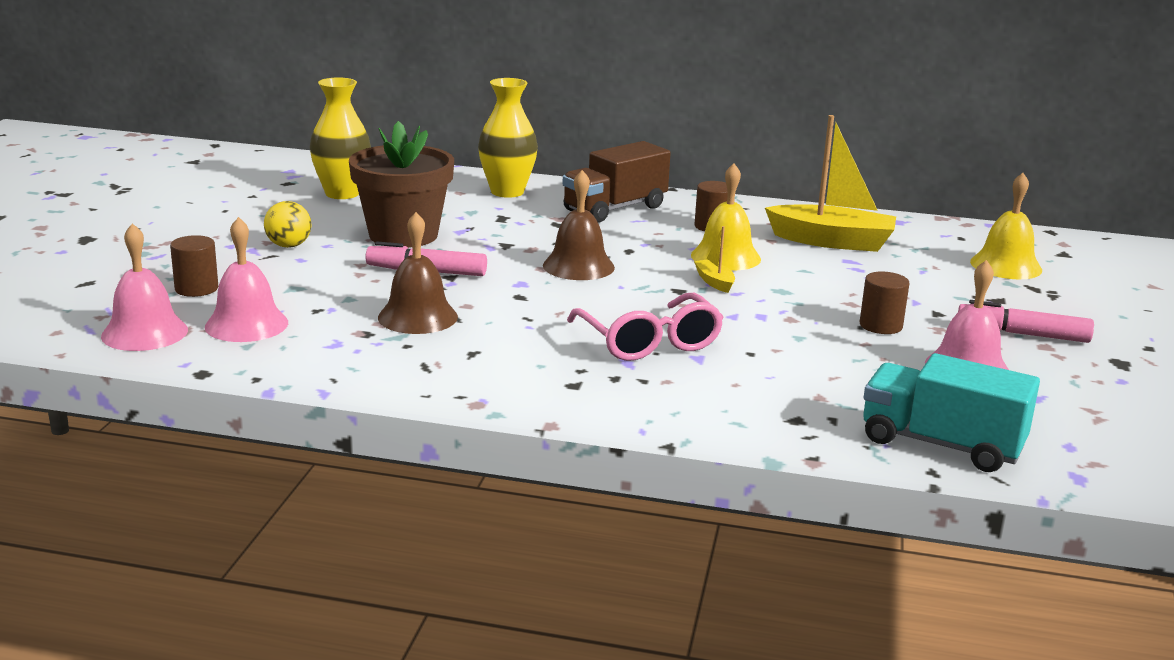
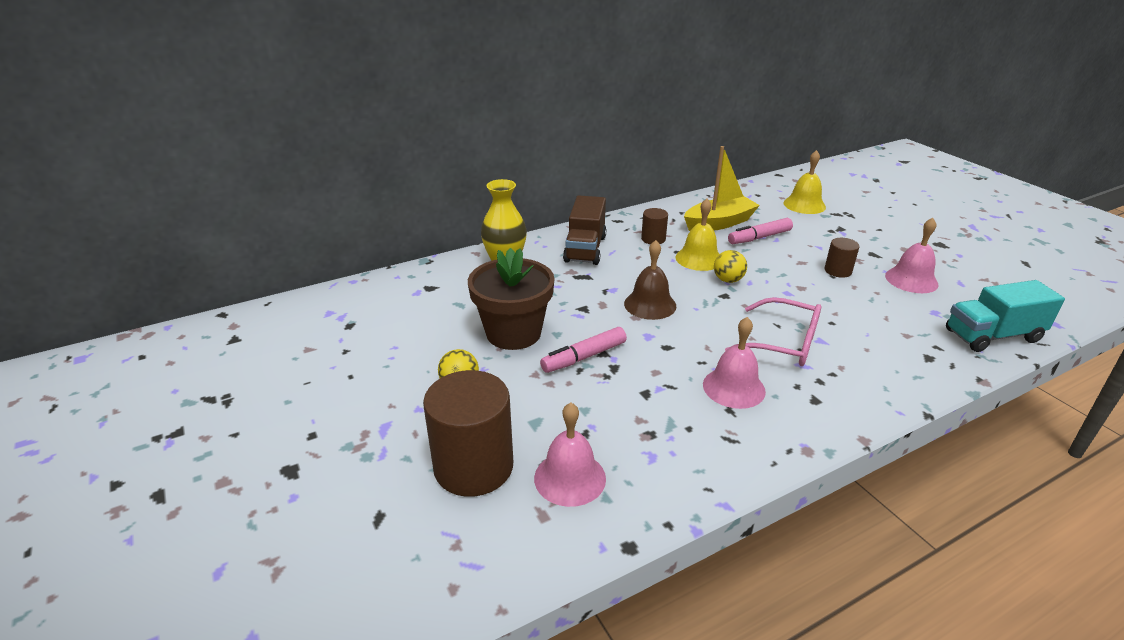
camera: 40 degrees left, 10 degrees up
(144, 333) = (519, 538): pink bell -> pink bell (733, 387)
(196, 289) = (473, 467): brown cylinder -> brown cylinder, size x2.06
(342, 193) = (407, 316): yellow vase -> none
(417, 317) = (650, 399): brown bell -> none
(714, 282) = (728, 280): yellow boat -> yellow ball
(1022, 334) = (886, 246): pink marker -> pink marker (759, 237)

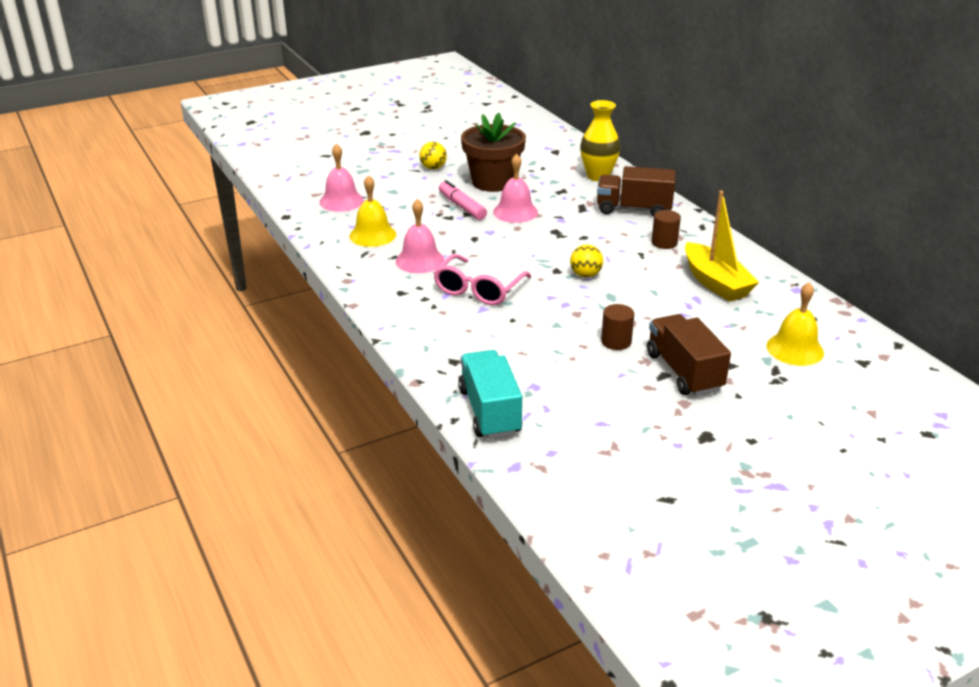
camera: 90 degrees right, 0 degrees up
(473, 467) = (357, 175): brown cylinder -> none
(650, 304) = (537, 234): brown bell -> none
(699, 258) = (627, 264): yellow bell -> yellow bell (372, 235)
(759, 237) = (685, 304): pink marker -> none
(863, 246) = (684, 372): none -> brown truck
(911, 280) = (603, 387): pink bell -> pink bell (515, 212)

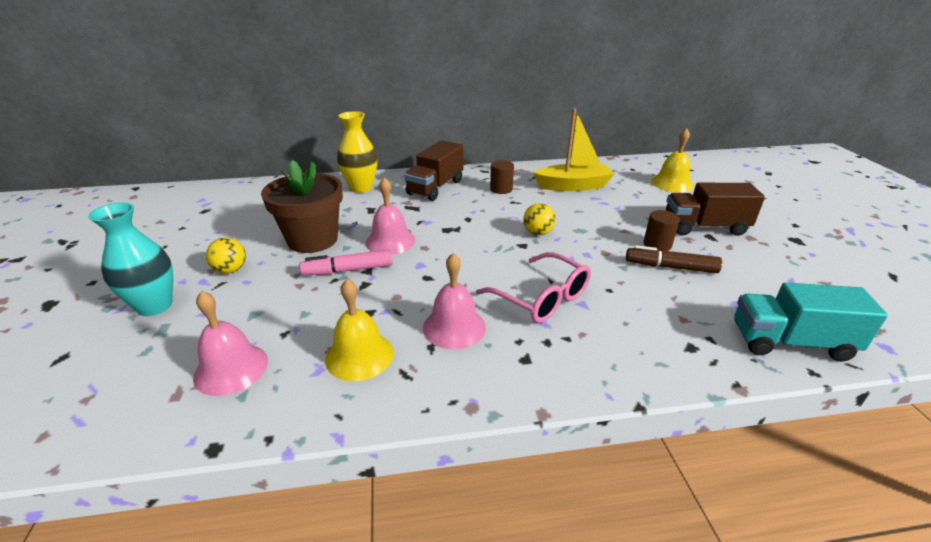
camera: 70 degrees left, 0 degrees up
(381, 160) = (155, 306): none -> turquoise vase
(575, 350) = (670, 267): none -> brown marker

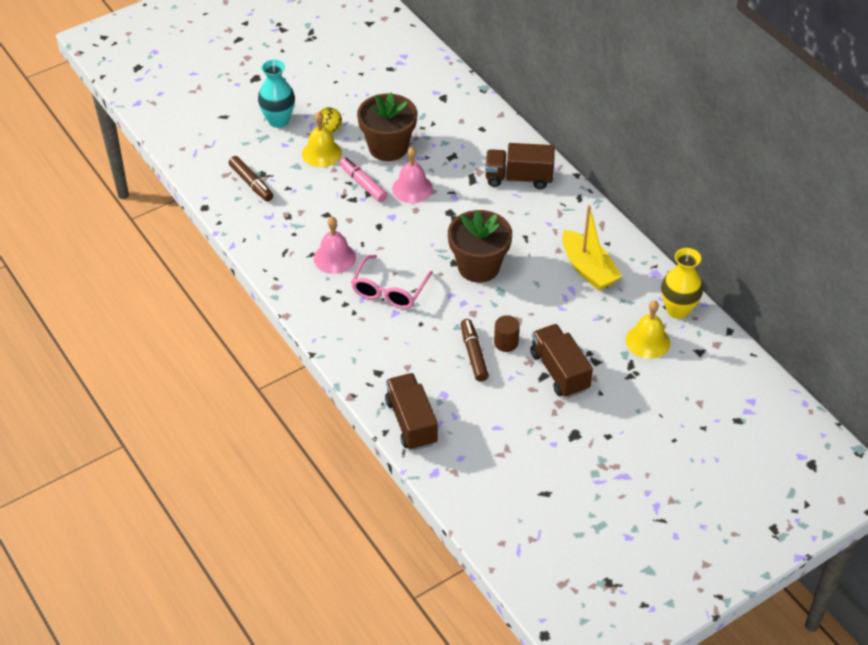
camera: 65 degrees right, 15 degrees up
(231, 368) = (251, 183): pink bell -> brown marker
(360, 355) = (288, 227): yellow bell -> yellow bell (321, 153)
(361, 188) = (485, 133): yellow vase -> yellow vase (677, 310)
(501, 189) = (545, 221): brown cylinder -> none
(538, 233) = (478, 267): yellow ball -> brown flower pot
(790, 342) = (411, 422): turquoise truck -> brown truck

